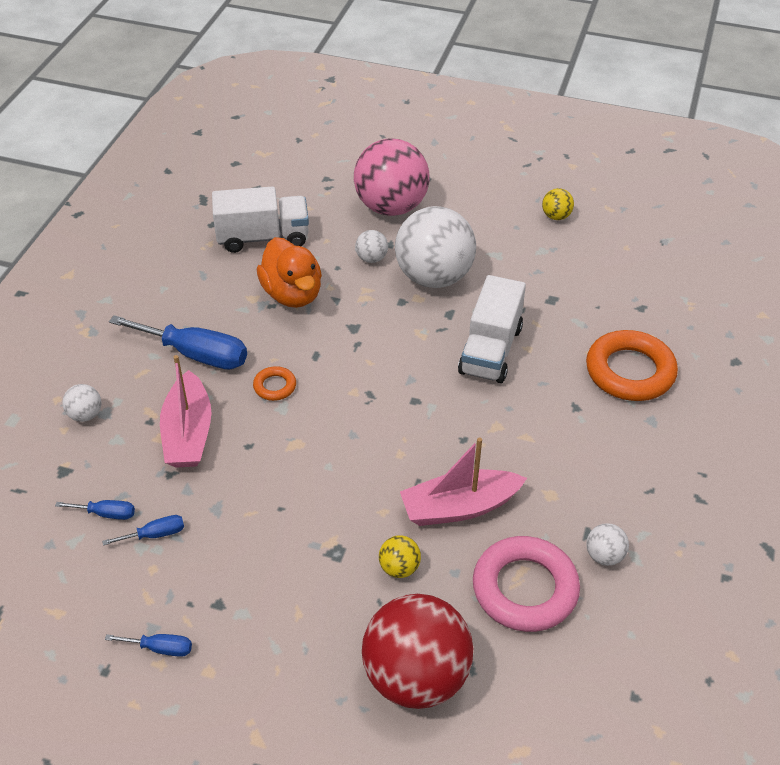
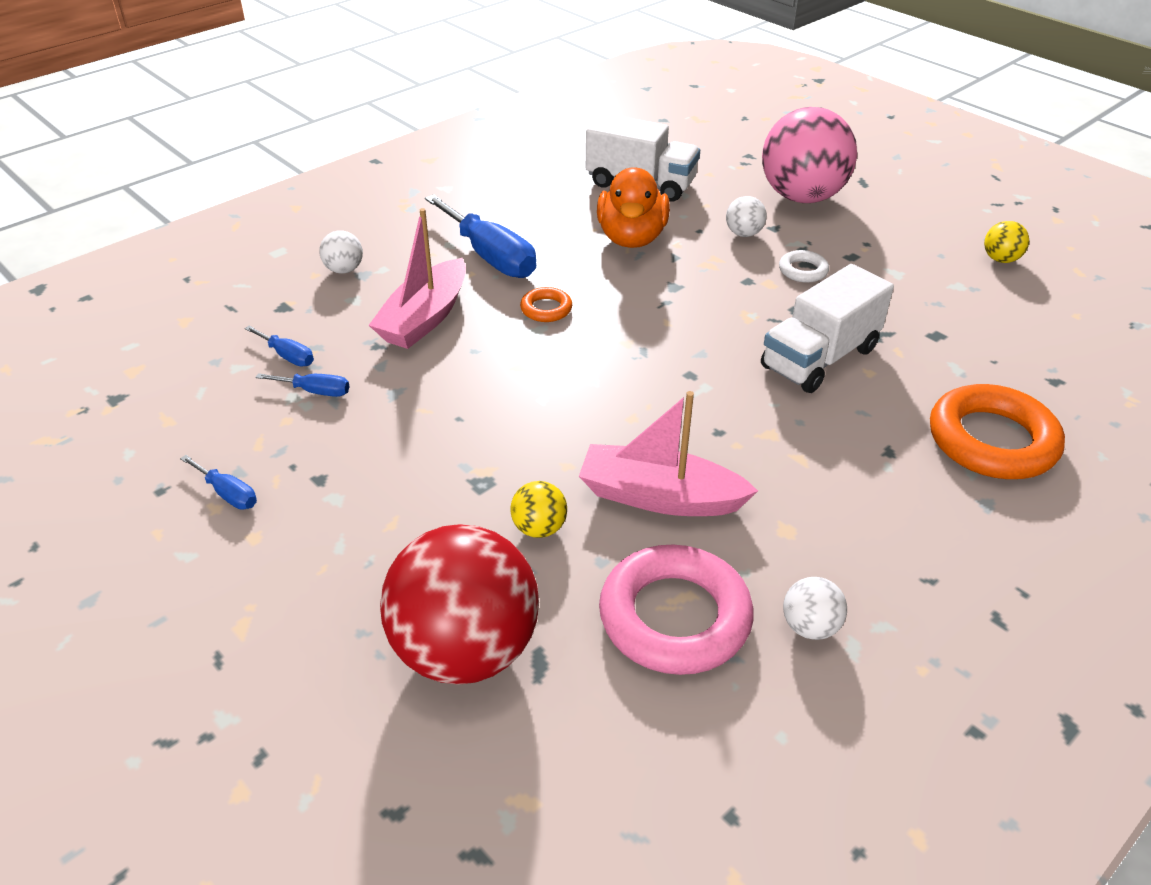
camera: 30 degrees right, 5 degrees down
(434, 277) = (803, 270): white ball -> white ring

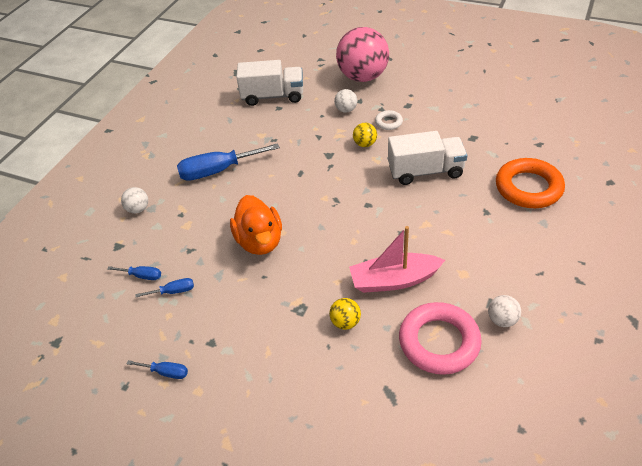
camera: 20 degrees left, 5 degrees up
(425, 318) = (206, 223): pink boat -> none
(465, 650) = (350, 404): red ball -> none
(490, 256) = (218, 171): blue screwdriver -> blue screwdriver turned 135 degrees clockwise
(546, 309) = (269, 193): orange ring -> none
(631, 238) = (288, 132): orange duck -> orange duck (259, 241)
(819, 358) = (425, 171): white truck -> white truck turned 120 degrees counterclockwise
(1000, 259) = (479, 83): yellow ball -> yellow ball (365, 144)

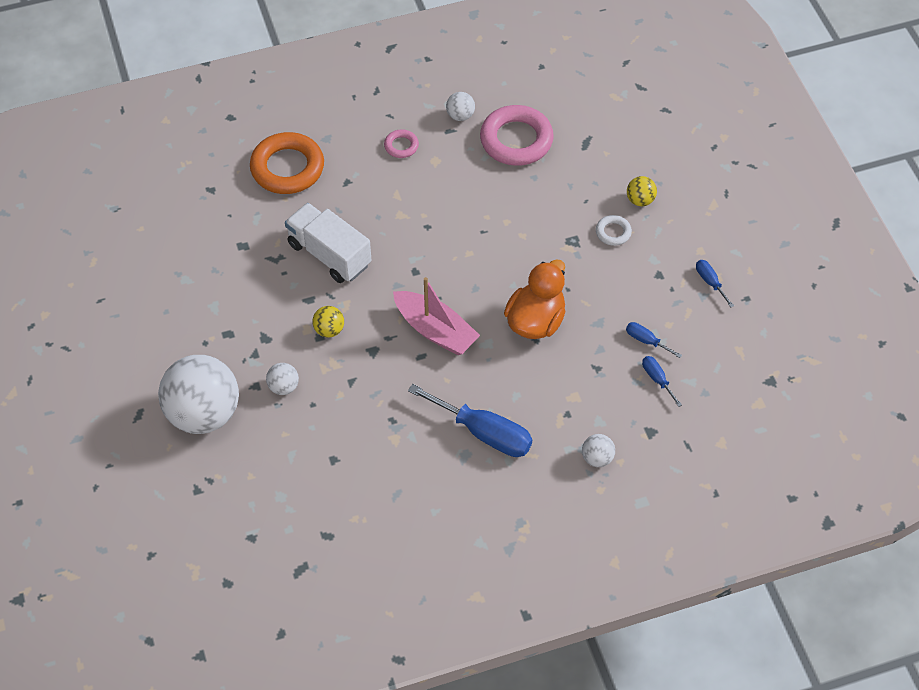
camera: 135 degrees left, 10 degrees up
(273, 96) = (317, 483): white truck -> none
(345, 322) = (555, 204): yellow ball -> yellow ball (640, 200)
(363, 77) = (204, 414): pink ball -> white ball
(388, 122) = (274, 332): white ring -> white ring (613, 232)
(394, 280) = (485, 199): pink boat -> pink boat (435, 330)
(497, 261) = (401, 146): none -> pink ring

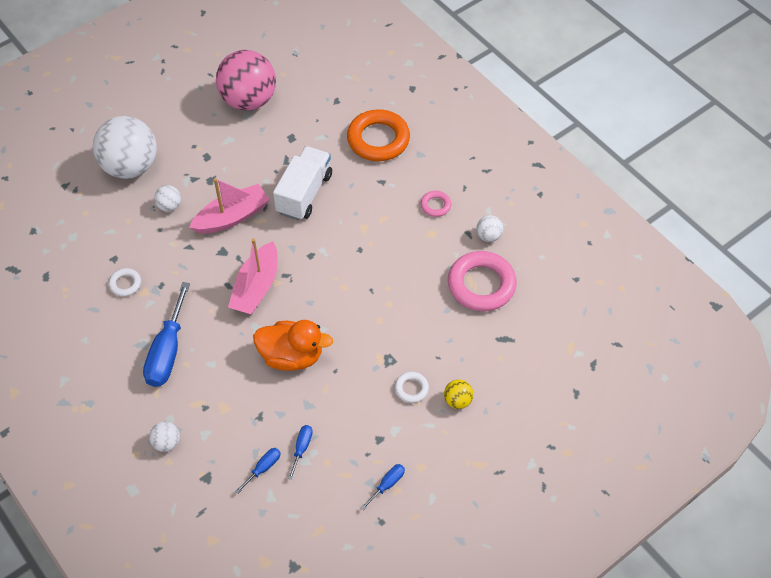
camera: 70 degrees right, 0 degrees up
(164, 271) = (249, 100): none -> pink ball
(329, 330) = (232, 217): yellow ball -> pink boat
(375, 455) = (125, 284): none -> white ring

